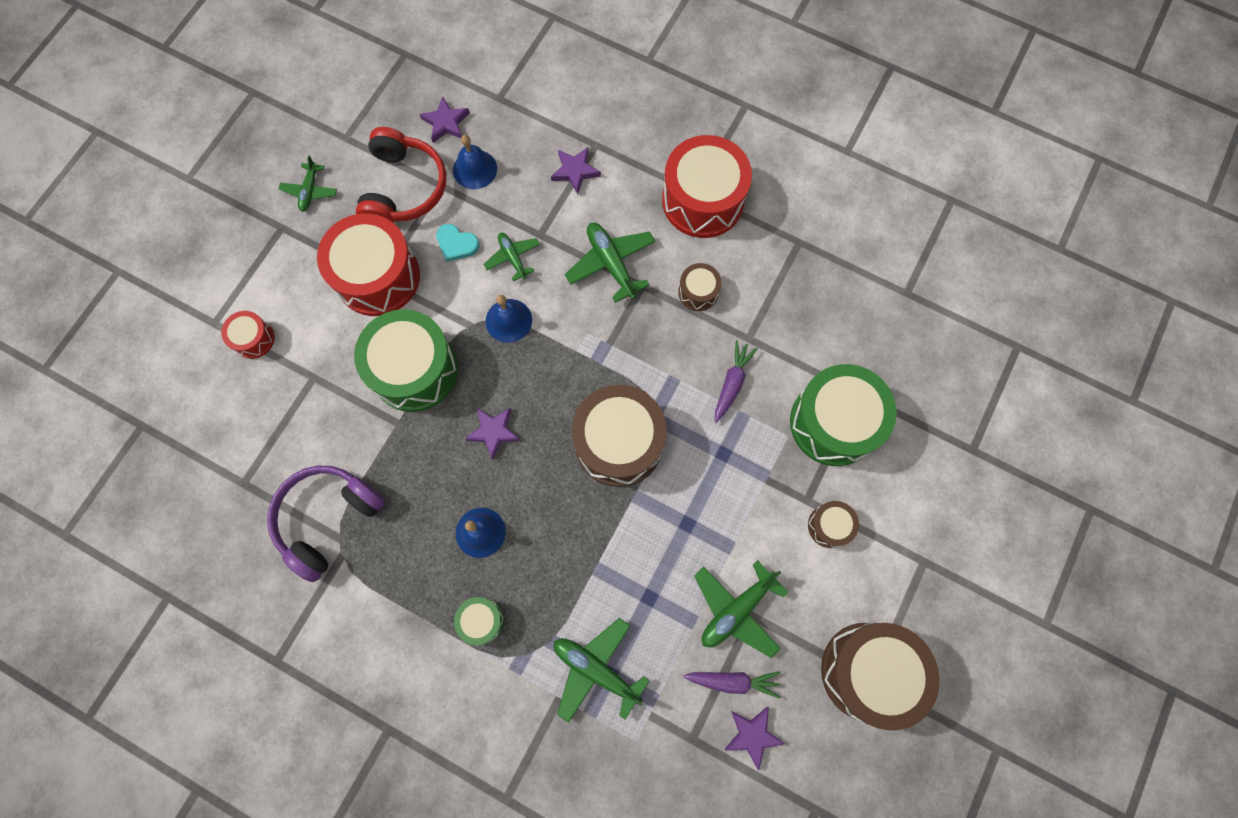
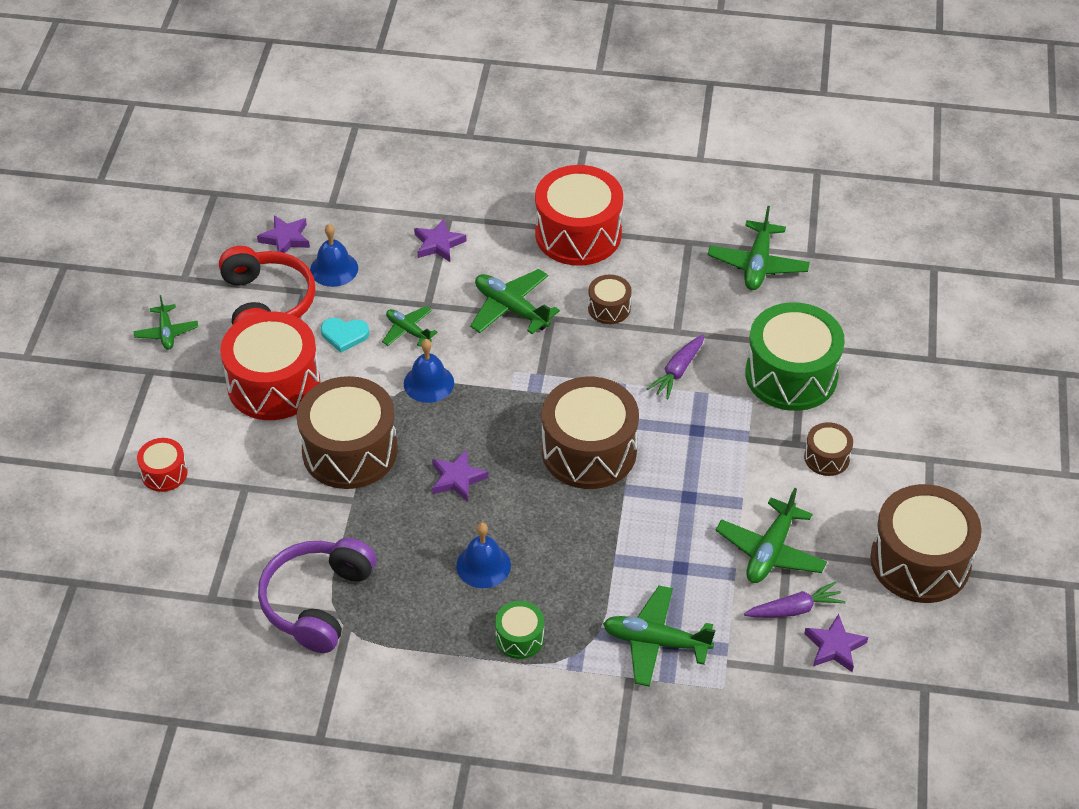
camera: 20 degrees left, 25 degrees down
(414, 370) = (350, 451): green drum -> brown drum
(732, 383) = (677, 371): purple carrot -> purple carrot turned 150 degrees counterclockwise
(853, 288) = (757, 264): none -> green plane

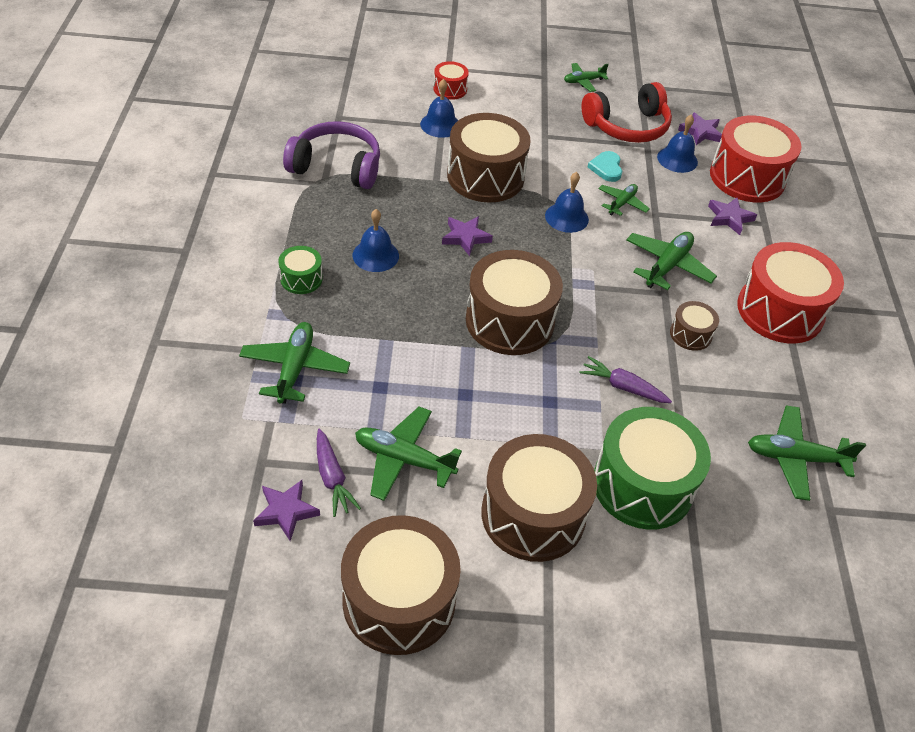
camera: 80 degrees right, 0 degrees up
(241, 489) = (440, 125): none -> blue bell
(274, 384) = (545, 134): red drum -> red drum (747, 177)
(827, 457) = (533, 514): brown drum -> brown drum, size x2.10

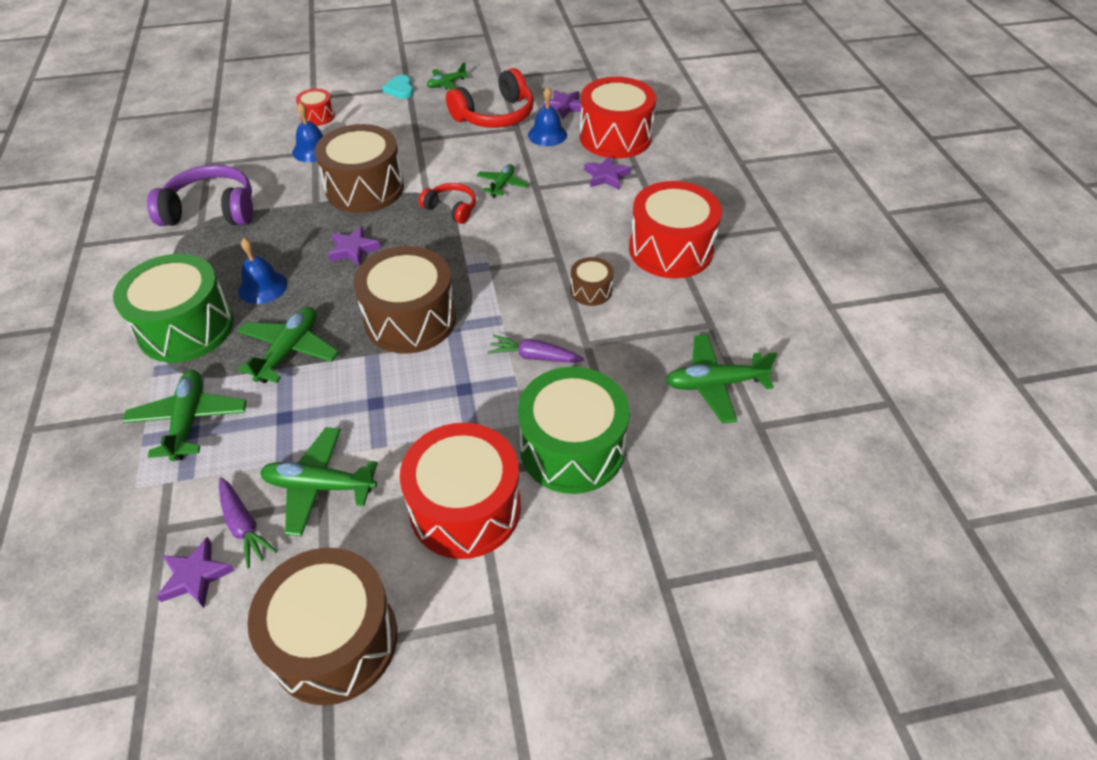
camera: 10 degrees left, 0 degrees up
(301, 279) = (186, 327): green drum -> green drum, size x2.10
(533, 514) = (465, 508): brown drum -> red drum
(566, 217) = (451, 209): blue bell -> red headphones
(606, 168) = (482, 156): turquoise heart -> turquoise heart (400, 89)
(667, 266) = (556, 232): green plane -> green plane (289, 351)

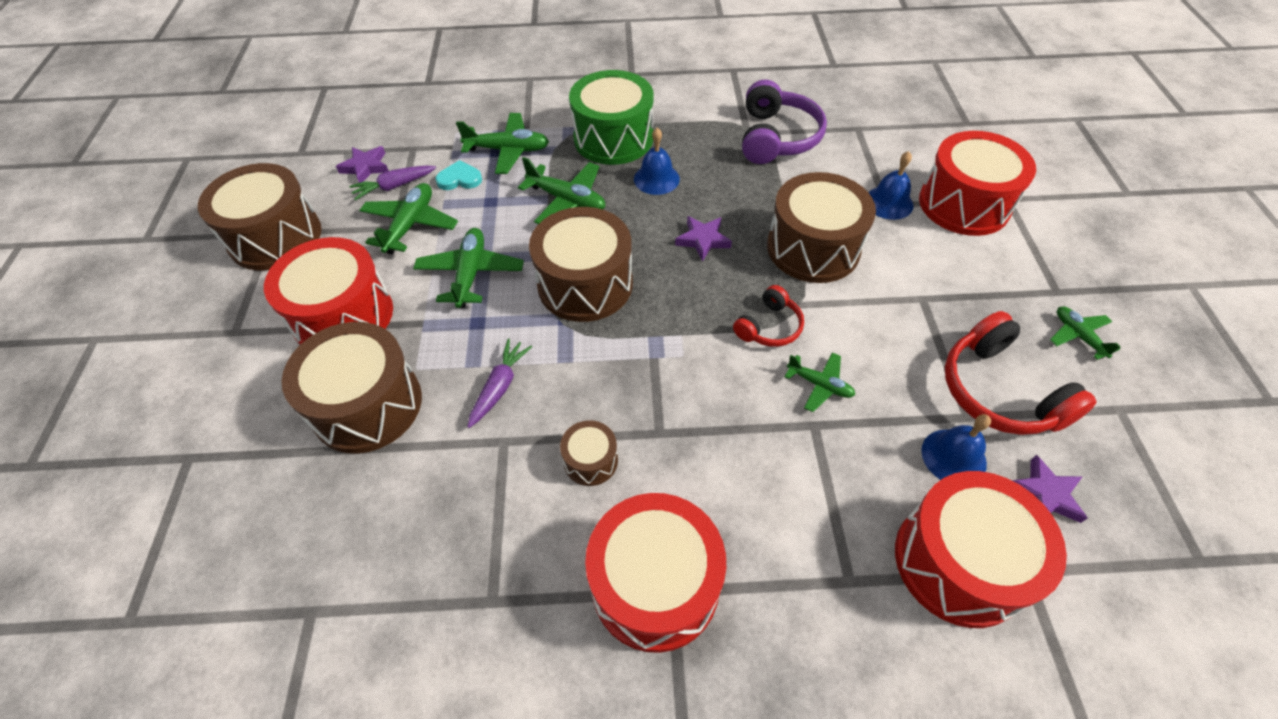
camera: 100 degrees right, 5 degrees up
(318, 116) = (964, 204): red drum -> red drum, size x2.10
(400, 89) = (1049, 282): turquoise heart -> turquoise heart (459, 179)
(572, 448) = (367, 405): green drum -> brown drum
(606, 176) = (842, 525): purple star -> none
(714, 384) = (392, 575): green plane -> green plane (470, 274)

